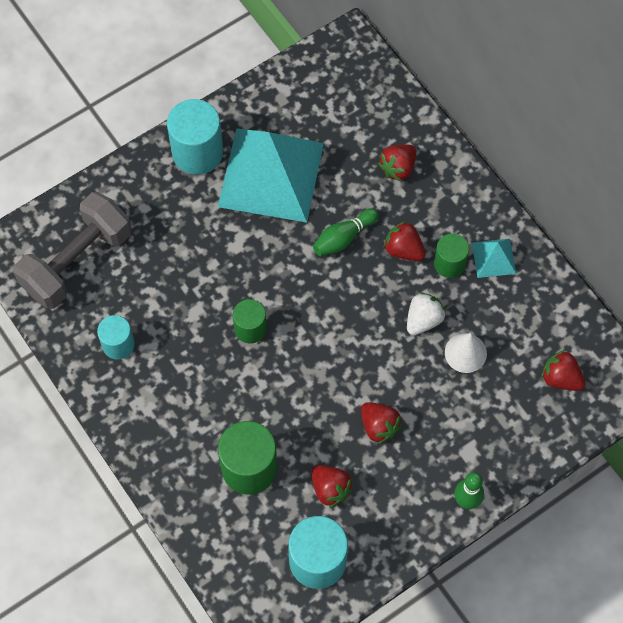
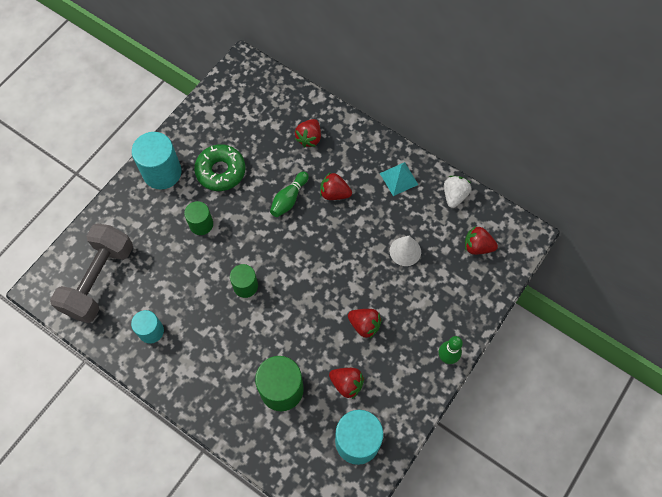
camera: 20 degrees left, 0 degrees up
(271, 174) = (221, 171): turquoise pyramid -> green donut
(423, 320) = (367, 238): white strawberry -> white strawberry (454, 196)
(449, 264) = (370, 192): green cylinder -> green cylinder (201, 224)

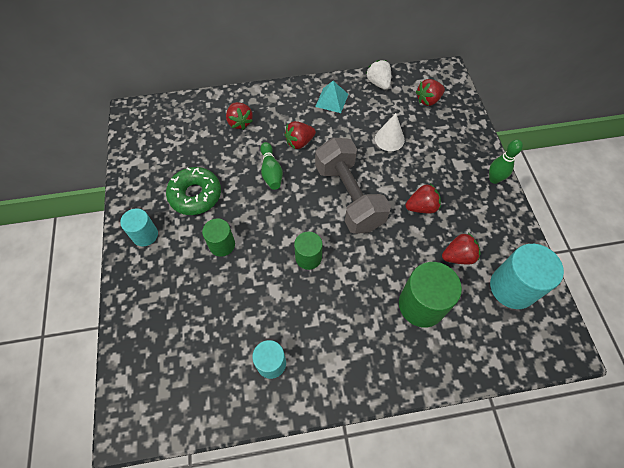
camera: 45 degrees left, 5 degrees down
(99, 280) = (178, 367): grey dumbbell -> grey dumbbell (349, 197)
(162, 172) = (145, 235): turquoise cylinder -> turquoise cylinder, size x0.60

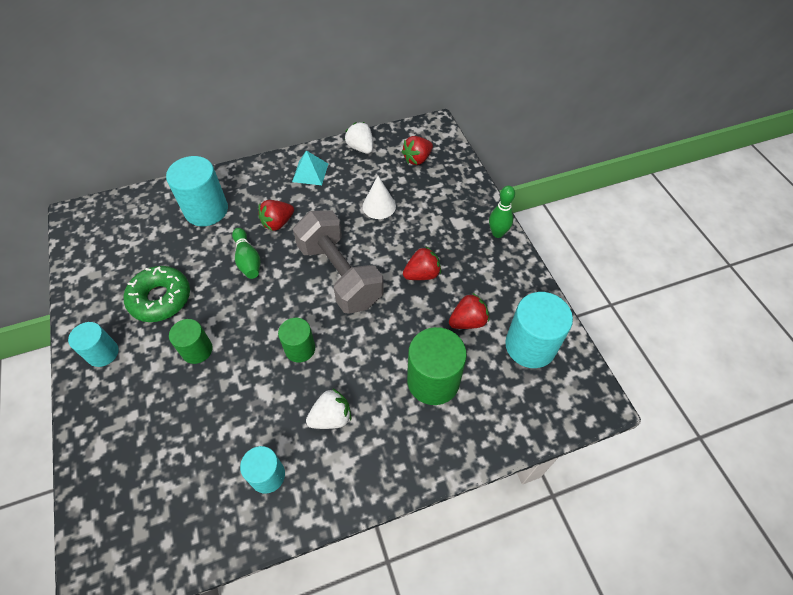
camera: 10 degrees left, 5 degrees down
(240, 122) = (206, 210): red strawberry -> turquoise cylinder
(329, 322) = (331, 417): none -> white strawberry

